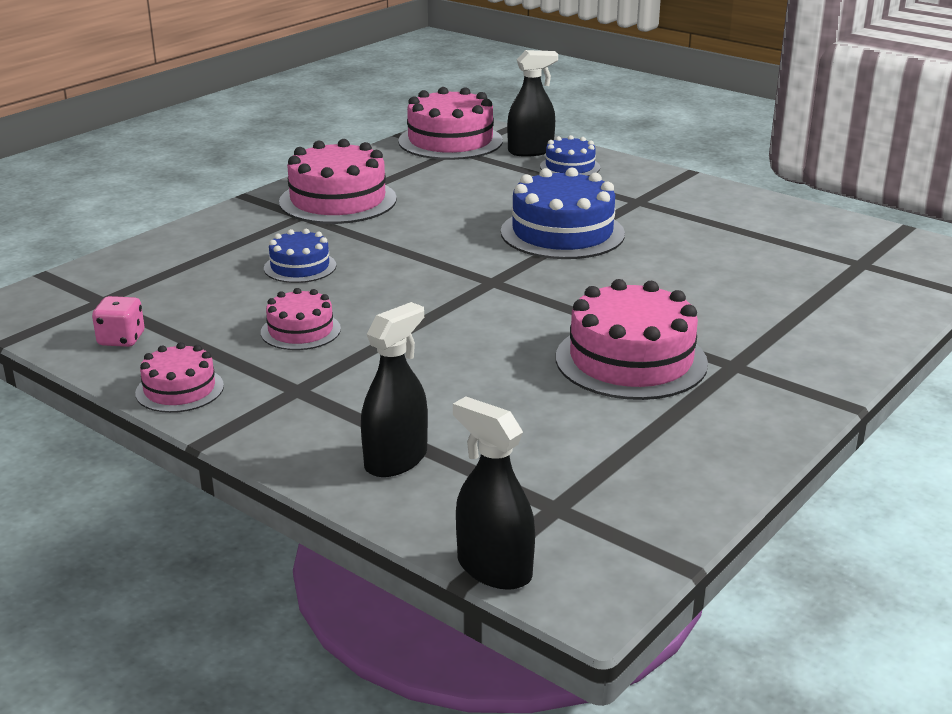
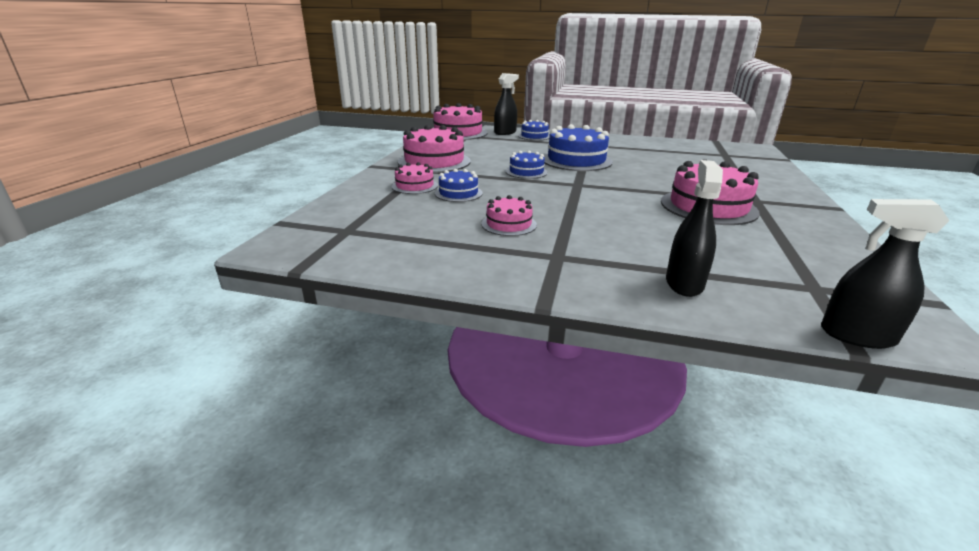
camera: 25 degrees left, 0 degrees up
(121, 339) = (392, 250): pink dice -> none
(179, 389) = (478, 273): pink cake -> pink cake (414, 186)
(448, 244) = (526, 172): none -> blue cake

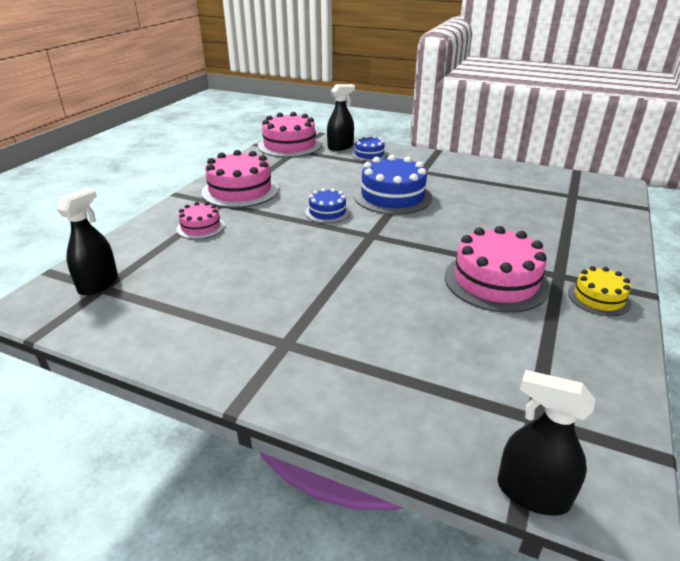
camera: 10 degrees right, 5 degrees up
(458, 193) = (238, 241): blue cake -> none
(509, 224) = (263, 292): pink cake -> none
(684, 283) = (393, 396): black spray bottle -> black spray bottle (98, 284)
(799, 212) = (598, 298): none -> yellow cake

